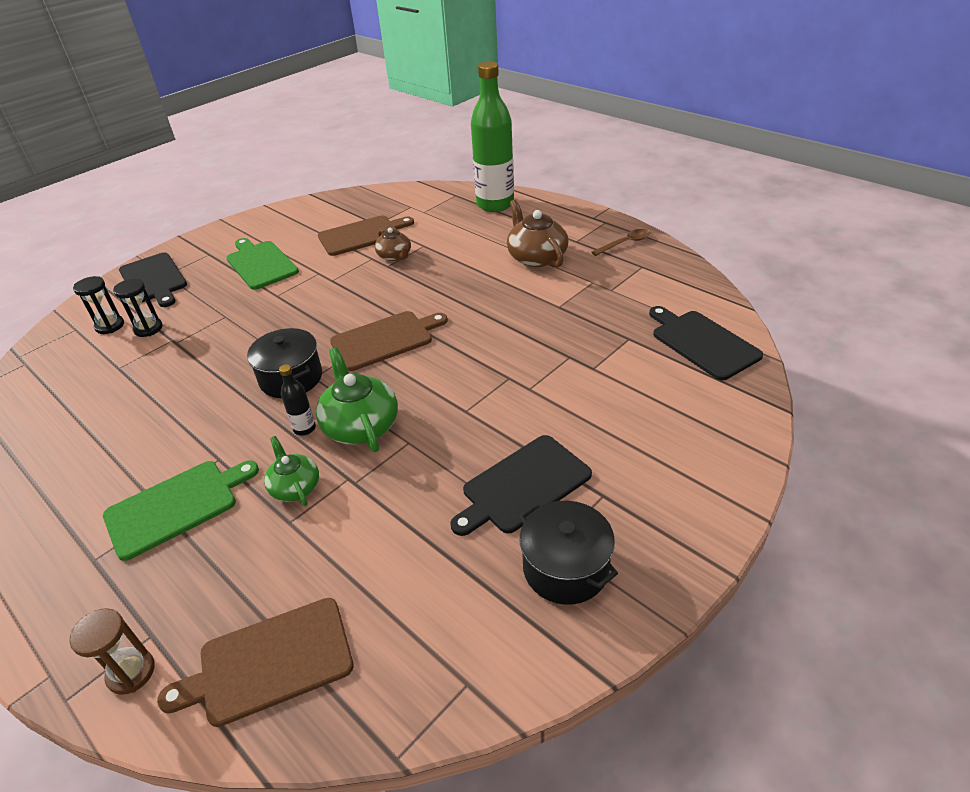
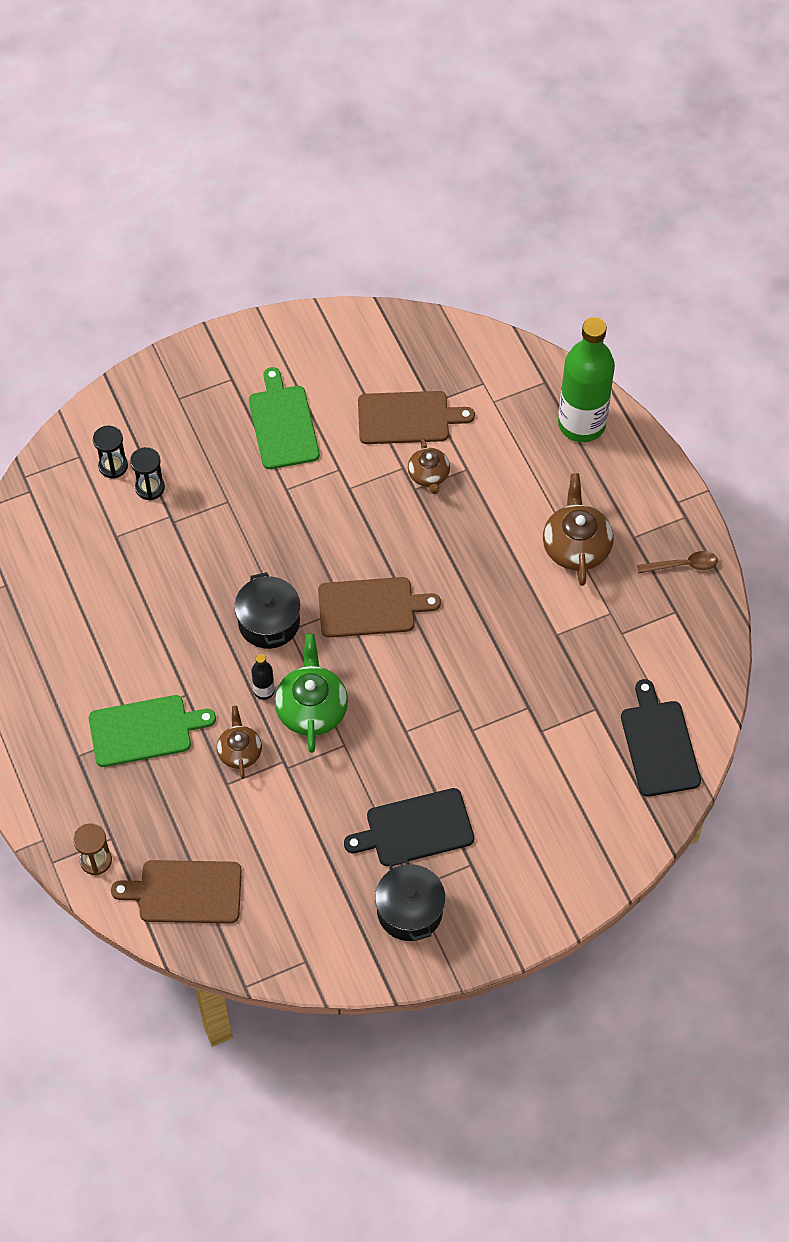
camera: 20 degrees right, 20 degrees up
(154, 279) = (166, 402): black cutting board -> none
(295, 487) = (240, 751): green teapot -> brown teapot

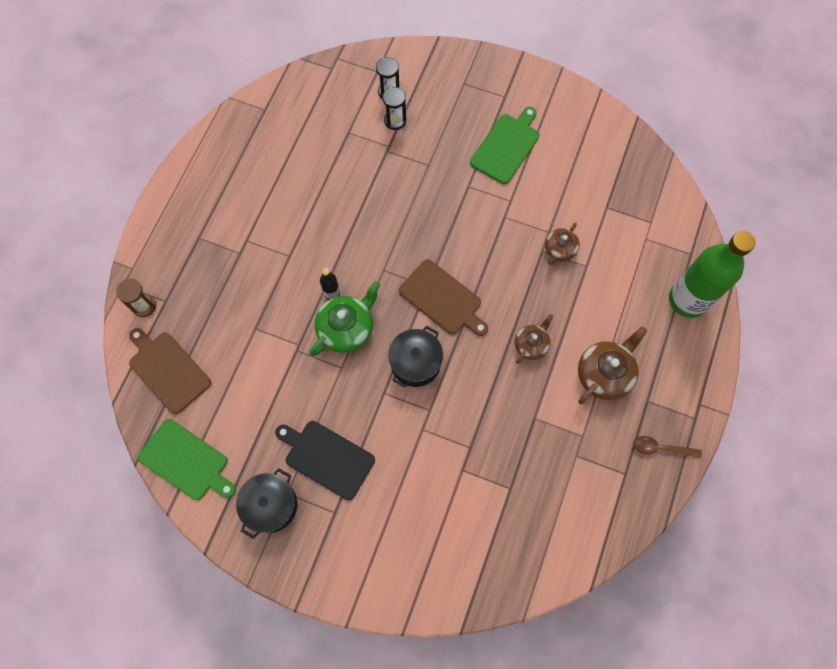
camera: 45 degrees right, 10 degrees up
(145, 730) = (246, 256): green cutting board -> green cutting board (186, 461)
(240, 751) = (282, 316): brown teapot -> brown teapot (531, 344)
(269, 622) = (377, 255): black pot -> black pot (415, 363)
(408, 418) = (583, 204): brown cutting board -> none
(659, 744) = (525, 550): black cutting board -> none
(682, 565) = (661, 448): brown spoon -> brown spoon turned 150 degrees clockwise

